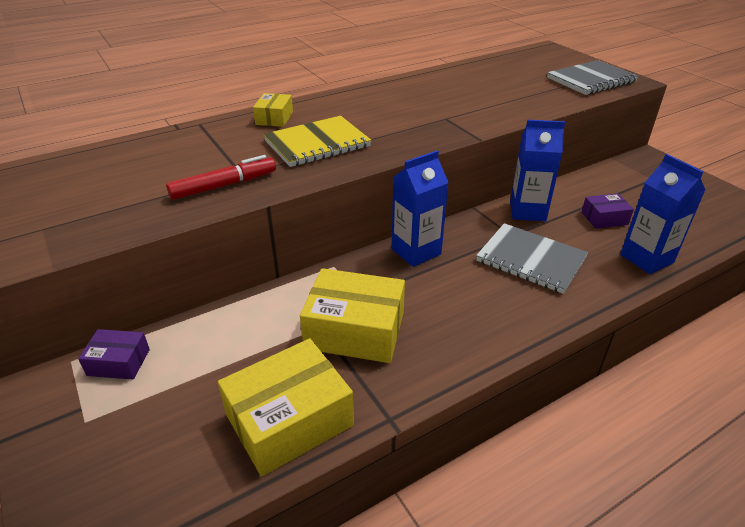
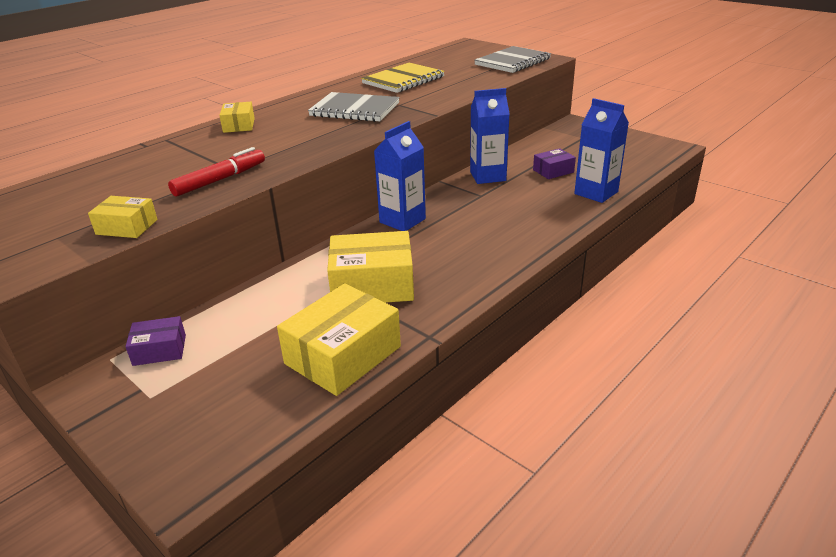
camera: 15 degrees left, 5 degrees down
(109, 229) = (127, 227): none -> yellow box
(317, 144) = (291, 138): yellow notebook -> yellow notebook (403, 80)
(530, 260) = (503, 210): grey notebook -> grey notebook (354, 110)

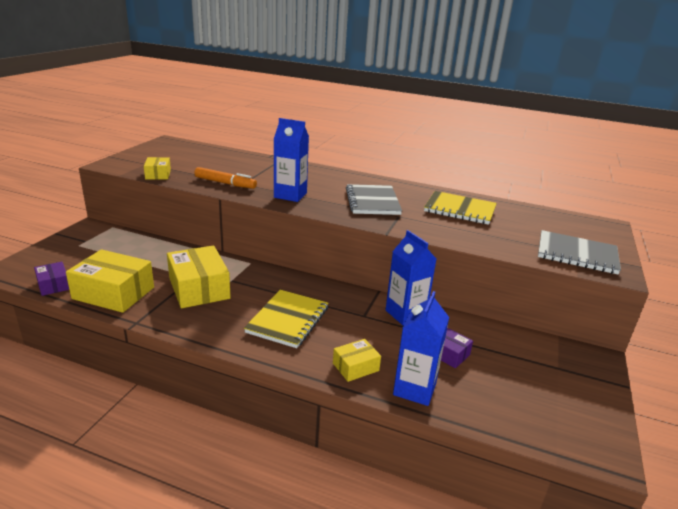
camera: 65 degrees right, 5 degrees down
(159, 350) = (120, 237): purple box -> purple box (53, 285)
(220, 180) = (225, 183): red marker -> orange marker
(239, 125) = (315, 172): yellow box -> yellow box (355, 367)
(402, 220) = (297, 284): blue carton -> blue carton (290, 195)
(471, 234) = (288, 320): none -> yellow notebook

